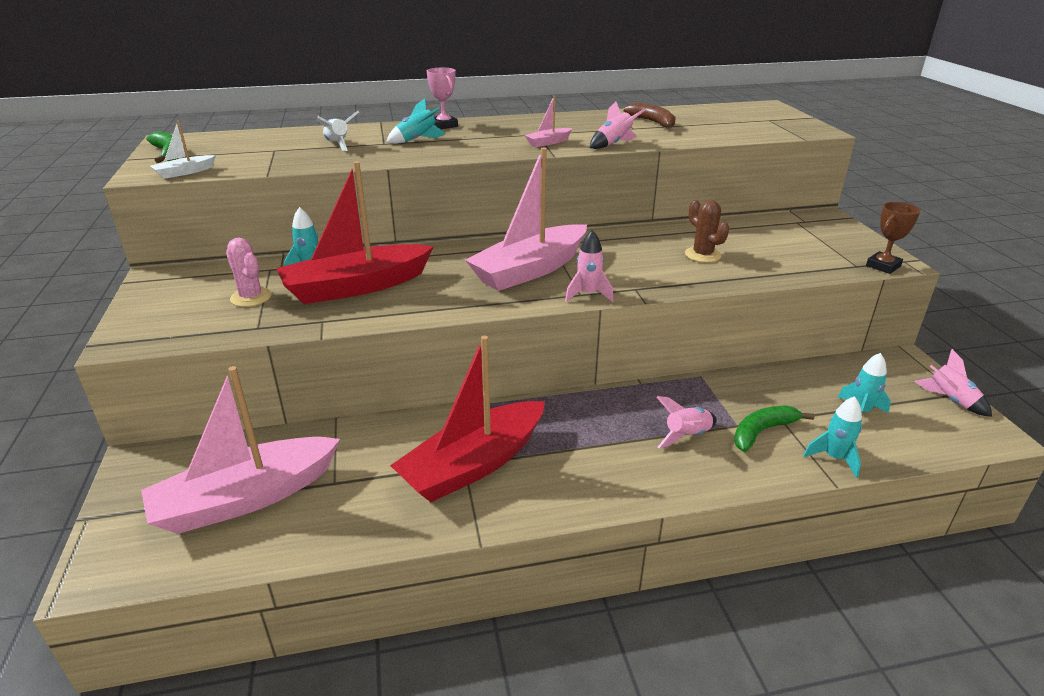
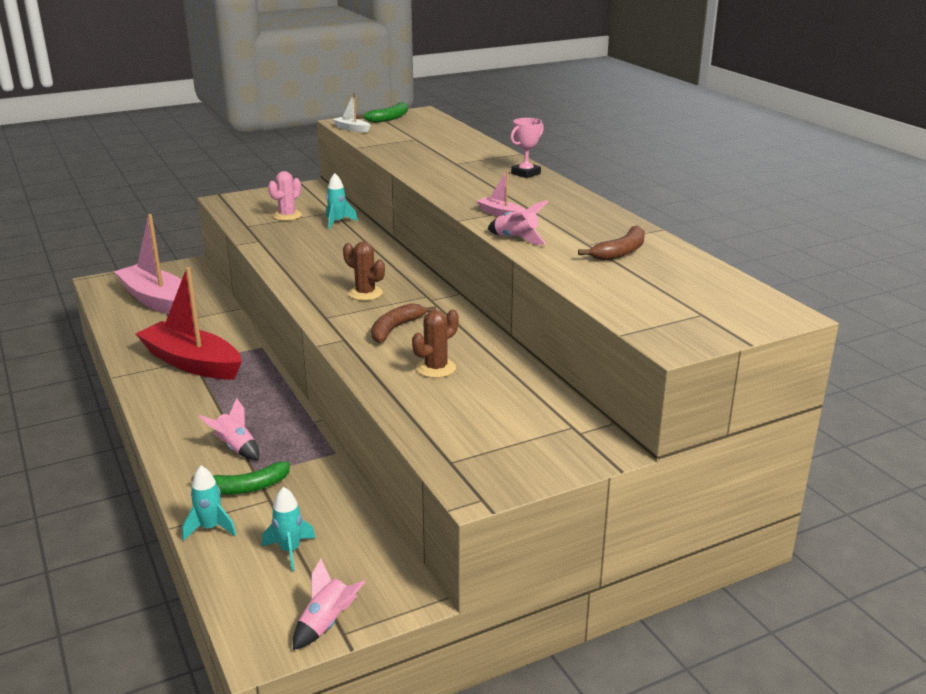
camera: 75 degrees right, 5 degrees down
(338, 145) = (440, 152): white rocket -> none
(356, 287) = (312, 240): red boat -> none
(417, 140) = (472, 171): turquoise rocket -> none
(530, 270) = (365, 293): pink boat -> brown cactus
(588, 295) = (325, 320): pink rocket -> none
(619, 264) = (395, 329): none -> brown banana
(762, 431) = (247, 487): green banana -> green banana turned 120 degrees clockwise
(883, 266) = (457, 481): brown trophy -> none

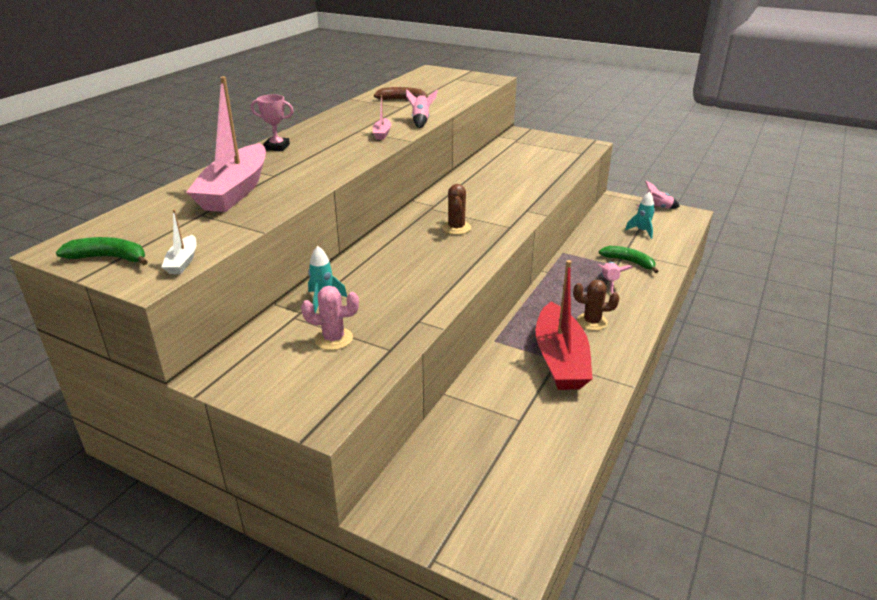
camera: 125 degrees left, 5 degrees up
(157, 301) = (496, 466): pink boat -> pink boat (235, 191)
(210, 528) = (667, 256): turquoise rocket -> none
(395, 329) = (489, 201): brown banana -> none
(436, 368) = (514, 178): brown cactus -> brown cactus (592, 322)

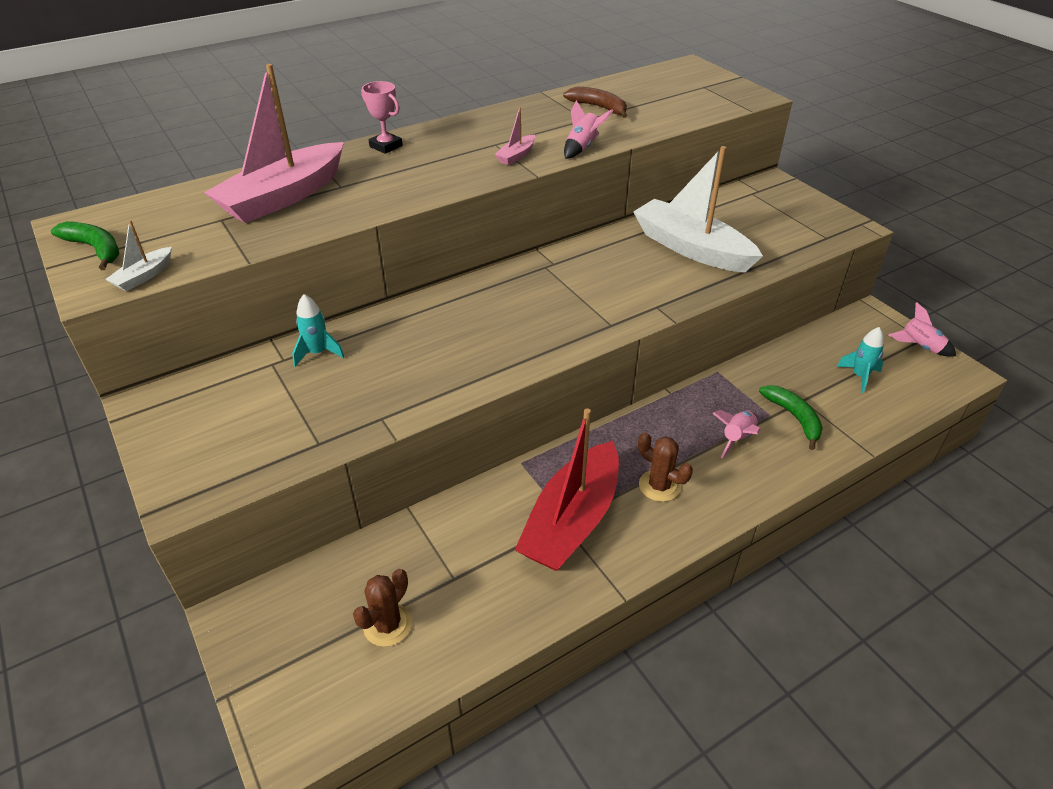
camera: 30 degrees right, 10 degrees up
(333, 339) = (281, 406): pink cactus -> none
(456, 228) = (546, 305): brown cactus -> brown cactus (387, 625)
(511, 176) = (691, 248): none -> white boat

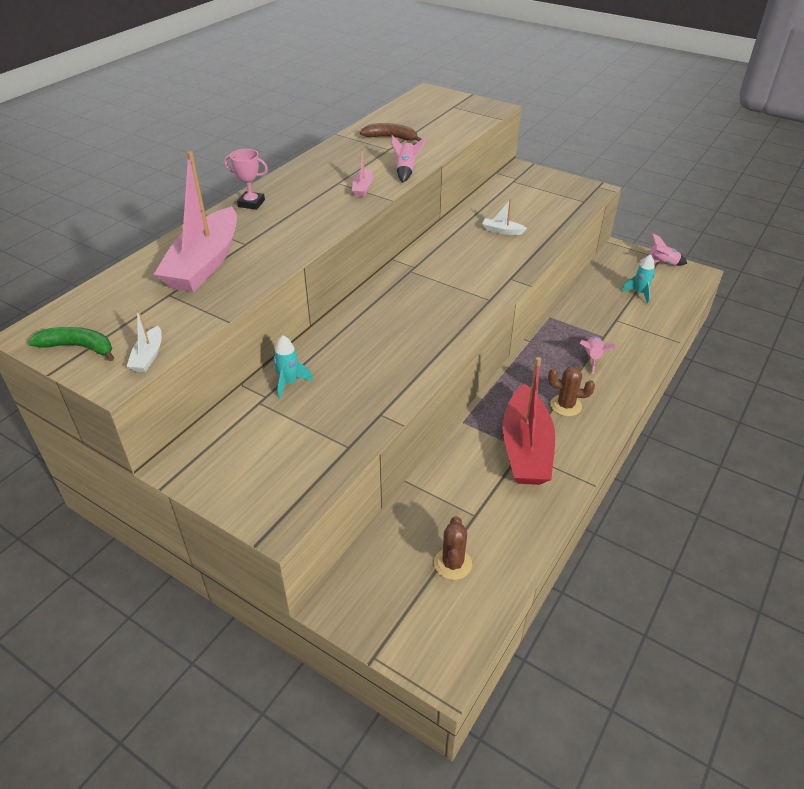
camera: 25 degrees left, 0 degrees up
(691, 248) = (502, 231): white boat -> white boat, size x0.41
(794, 417) = (618, 333): green banana -> none

